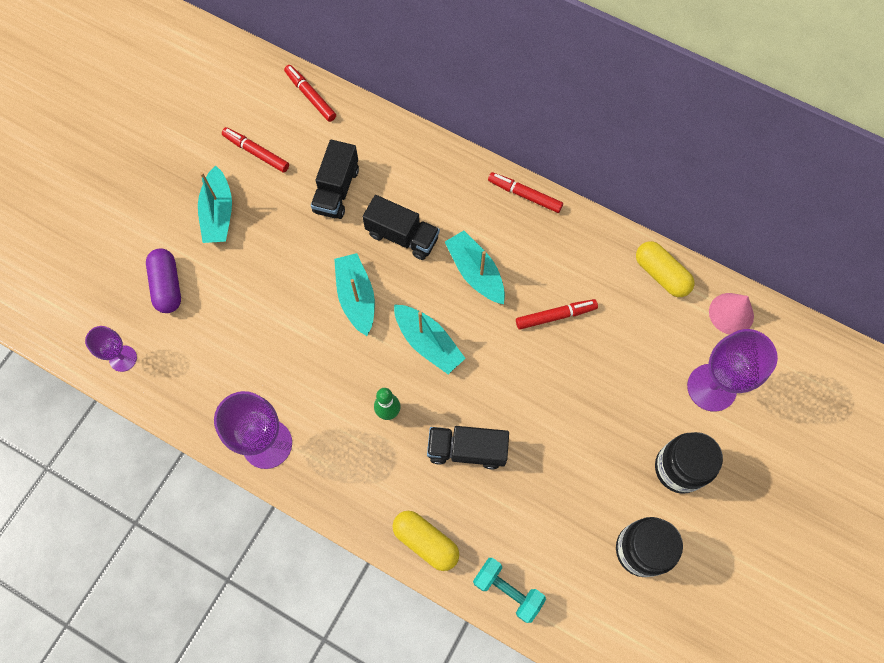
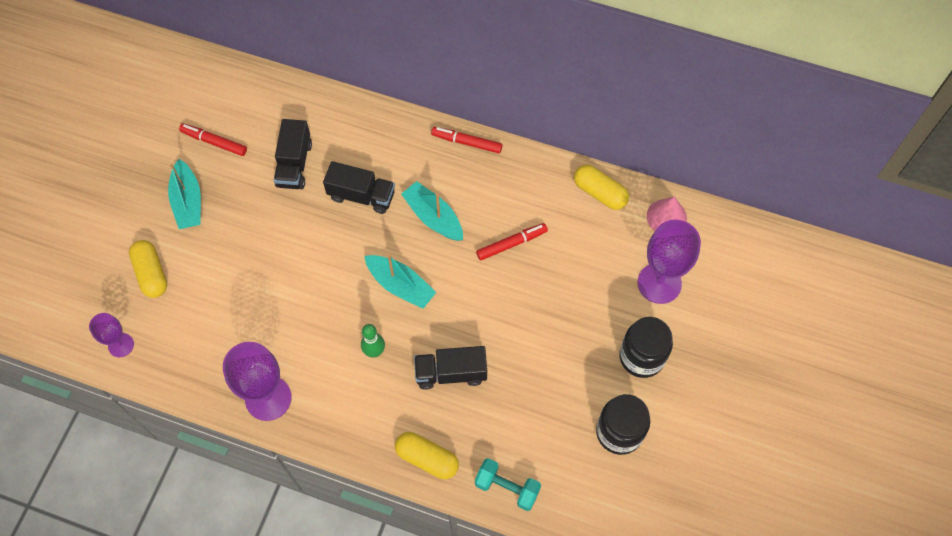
camera: 10 degrees left, 5 degrees down
(167, 286) = (151, 274): purple capsule -> yellow capsule
(310, 96) = (256, 84): red marker -> none
(356, 297) = (328, 256): turquoise boat -> none

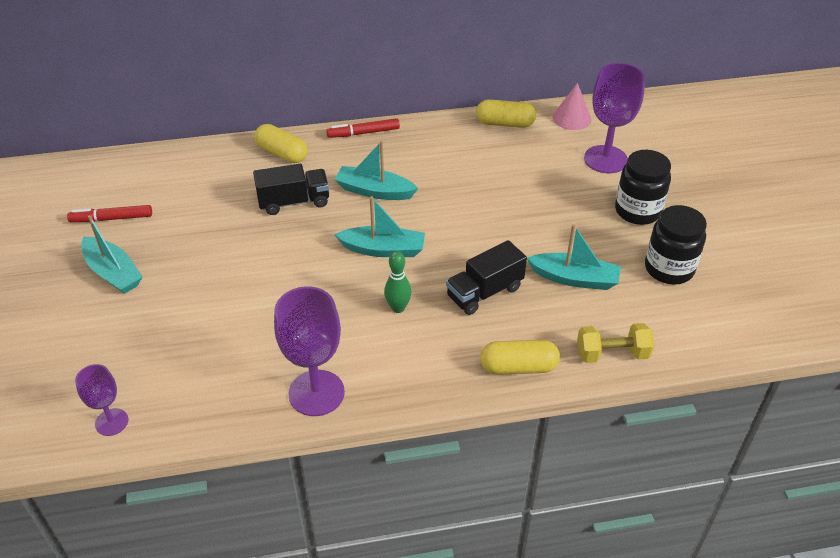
camera: 30 degrees left, 20 degrees down
(151, 274) = (109, 346): yellow capsule -> yellow capsule (282, 153)
(294, 164) = (209, 204): black truck -> none
(507, 488) = (612, 354): turquoise dumbbell -> yellow dumbbell
(511, 244) = (460, 182): red marker -> none
(532, 399) = (574, 278): none -> turquoise boat

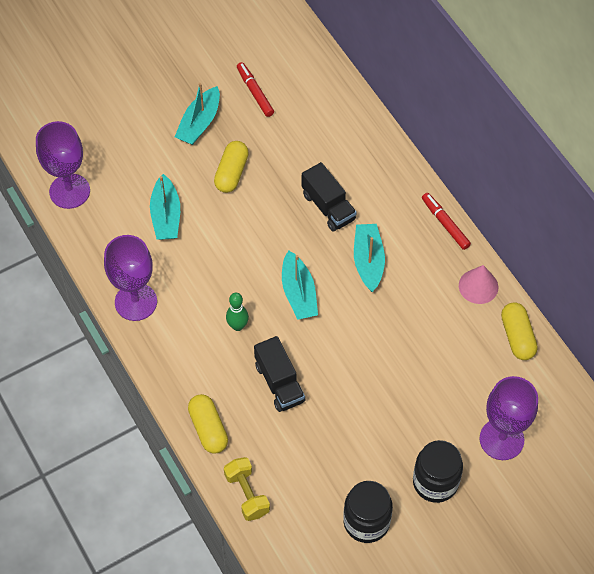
camera: 70 degrees right, 15 degrees up
(111, 422) = (69, 191): purple goblet -> purple goblet, size x1.78
(282, 153) = (386, 172): yellow capsule -> yellow capsule (231, 173)
(484, 292) = (279, 383): black truck -> black truck turned 150 degrees counterclockwise
(572, 118) = (555, 394): pink cone -> pink cone (478, 286)
(574, 278) = (323, 447): turquoise boat -> turquoise boat (166, 216)

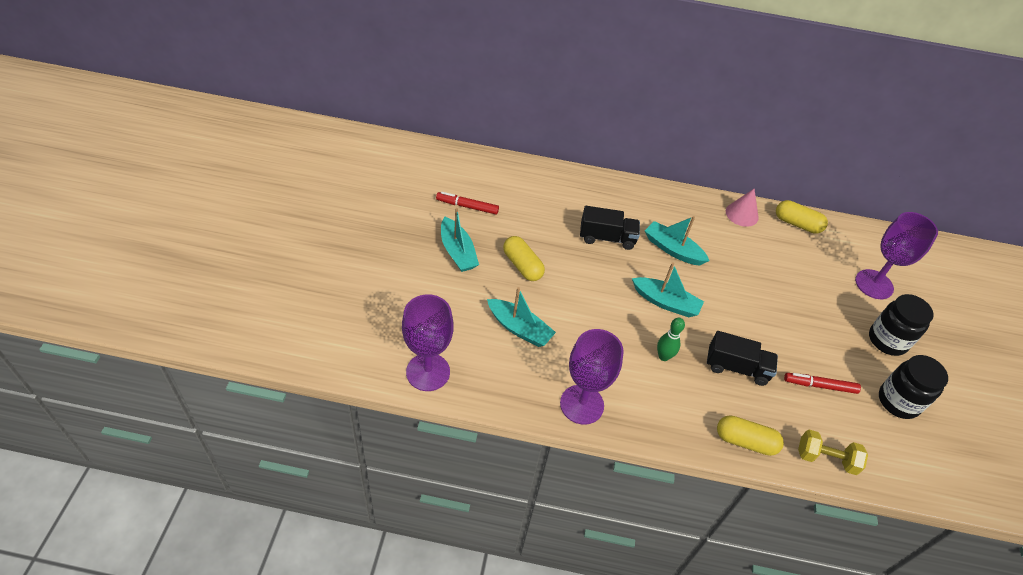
camera: 55 degrees left, 10 degrees down
(445, 224) = (678, 195): red marker -> red marker (820, 386)

